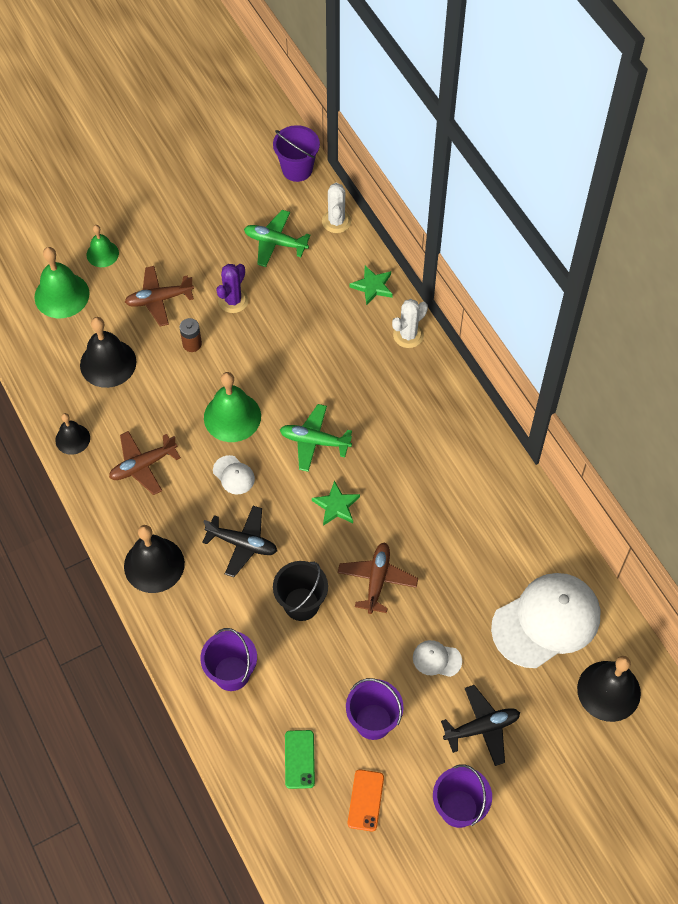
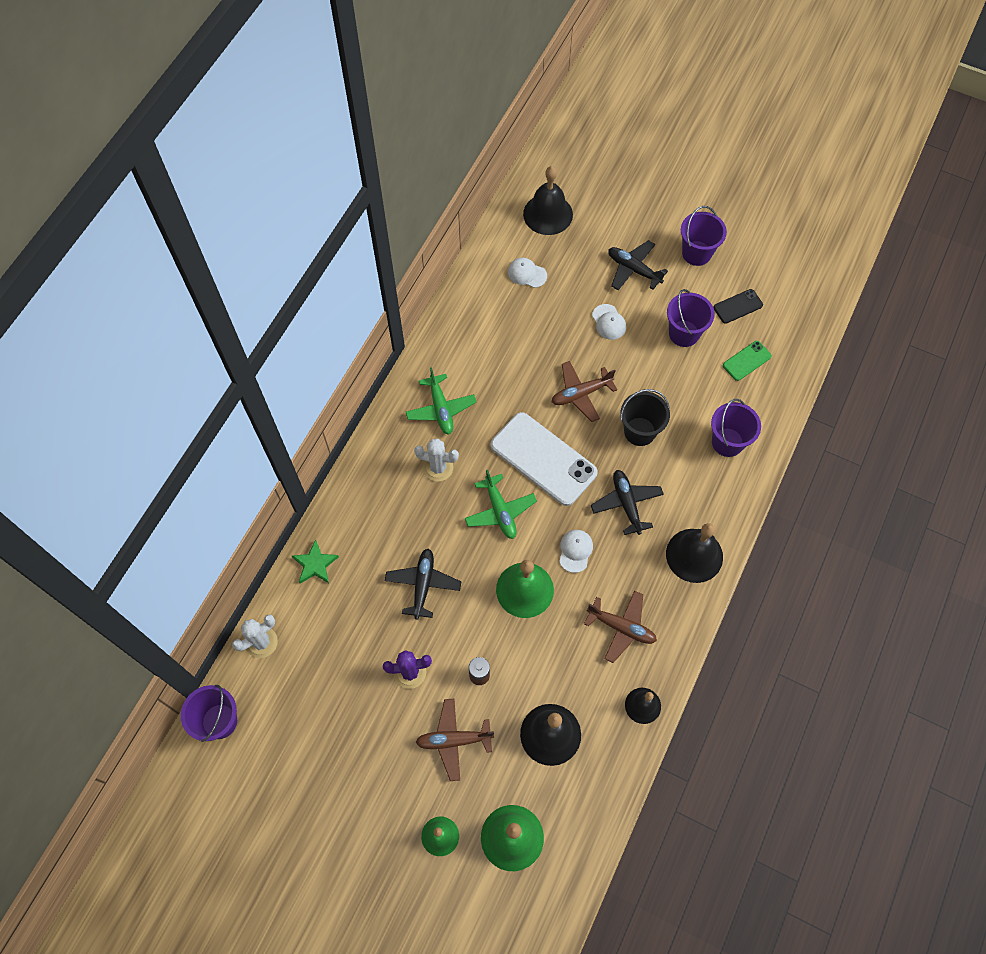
camera: 125 degrees left, 5 degrees up
(159, 299) = (454, 740): brown plane -> brown plane turned 135 degrees clockwise
(275, 243) = (321, 680): green plane -> green plane (441, 409)
(295, 348) = (423, 585): none -> black plane
(336, 506) = (543, 459): green star -> white phone
(366, 800) = (738, 306): orange phone -> black phone
(408, 335) = (347, 504): white cactus -> white cactus (438, 467)
(546, 621) = (527, 274): white cap -> white cap, size x0.43

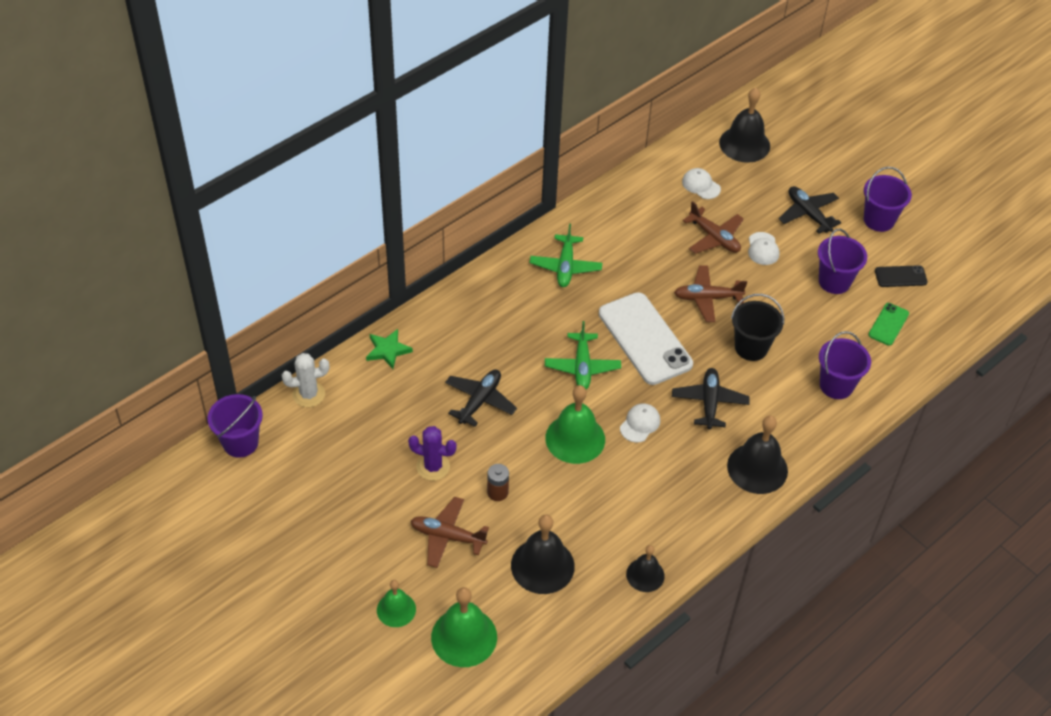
camera: 20 degrees right, 15 degrees down
(438, 467) = (540, 312): white cactus -> none
(621, 627) = (655, 503): brown plane -> brown plane (714, 238)
(746, 361) = (888, 324): green phone -> green phone turned 45 degrees counterclockwise

